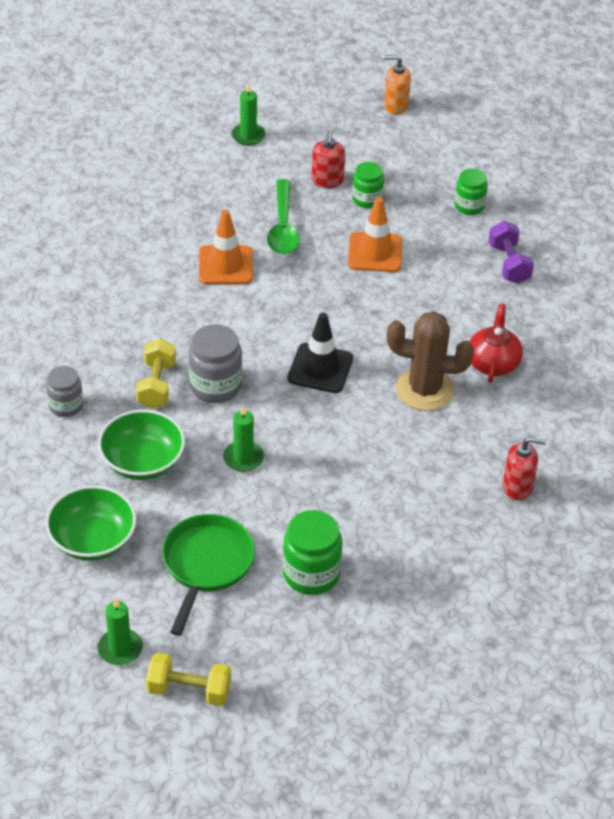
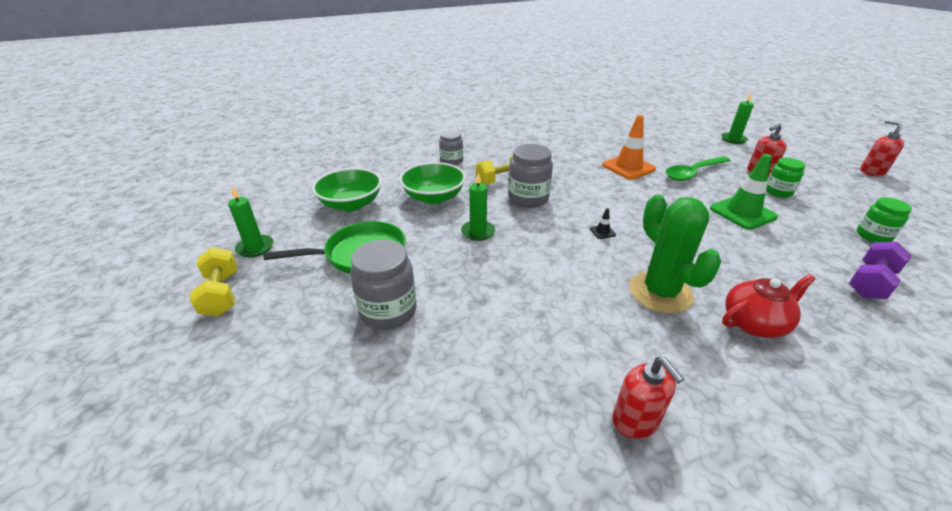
camera: 60 degrees right, 10 degrees down
(311, 574) = (388, 311): green jar -> grey jar
(320, 368) = (602, 232): black traffic cone -> black traffic cone, size x0.41
(375, 253) = (742, 213): orange traffic cone -> green traffic cone
(395, 106) = (872, 172): orange soap dispenser -> red soap dispenser
(424, 390) = (660, 292): brown cactus -> green cactus

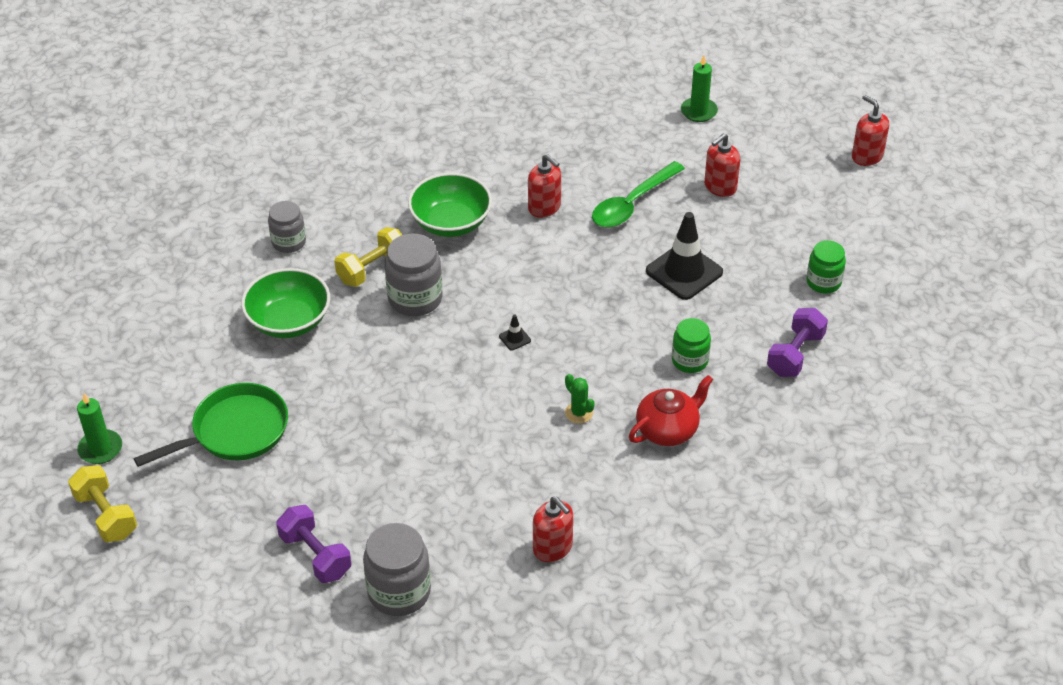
camera: 15 degrees left, 10 degrees up
(351, 204) = (182, 355): green bowl -> green bowl (451, 222)
(377, 369) = (315, 555): none -> purple dumbbell
(388, 311) = (300, 495): grey jar -> grey jar (399, 592)
(478, 232) = (364, 369): green candle -> none
(628, 167) = (544, 207): orange traffic cone -> red soap dispenser
(660, 292) = (579, 413): green cactus -> green cactus, size x0.43
(742, 213) = (684, 272): green traffic cone -> black traffic cone
(778, 192) = (735, 222): green jar -> green jar (689, 361)

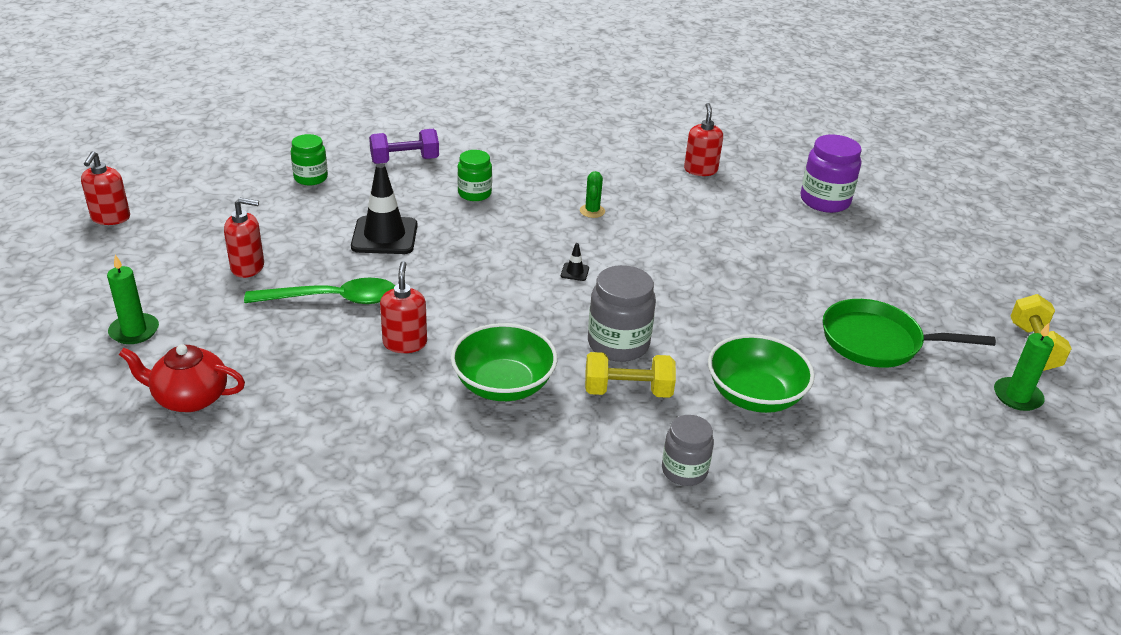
camera: 140 degrees left, 10 degrees down
(315, 555) = (869, 243): purple dumbbell -> none
(399, 592) = (825, 201): grey jar -> purple jar
(668, 430) = (548, 175): red teapot -> red teapot (190, 398)

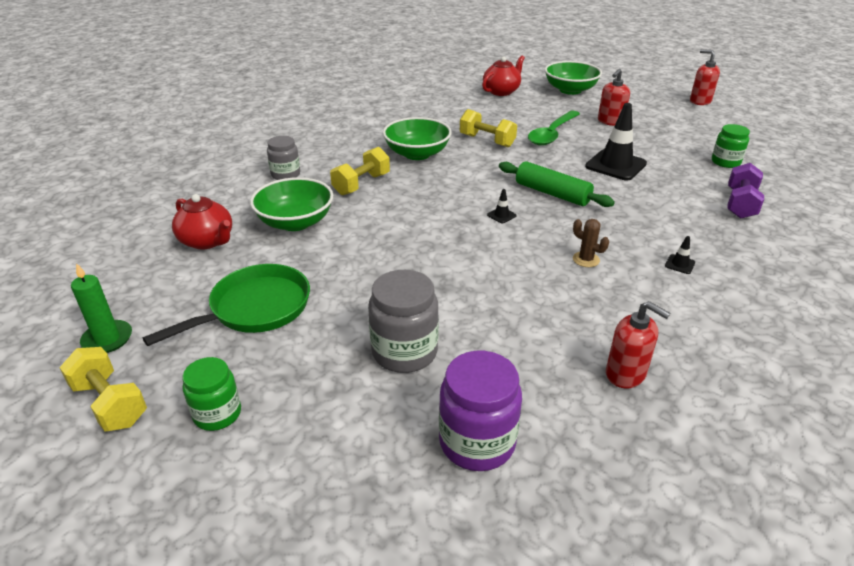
camera: 130 degrees right, 0 degrees up
(134, 331) = (570, 90): green candle -> green bowl
(405, 343) = (487, 141): red soap dispenser -> yellow dumbbell
(474, 193) = (658, 216): green jar -> green jar (217, 414)
(495, 256) = (552, 193): none -> green rolling pin
(545, 172) = (679, 264): none -> black traffic cone
(592, 211) = (586, 259): green cactus -> brown cactus
(618, 344) = (404, 198): grey jar -> grey jar (404, 352)
(863, 437) = (207, 241): none -> red teapot

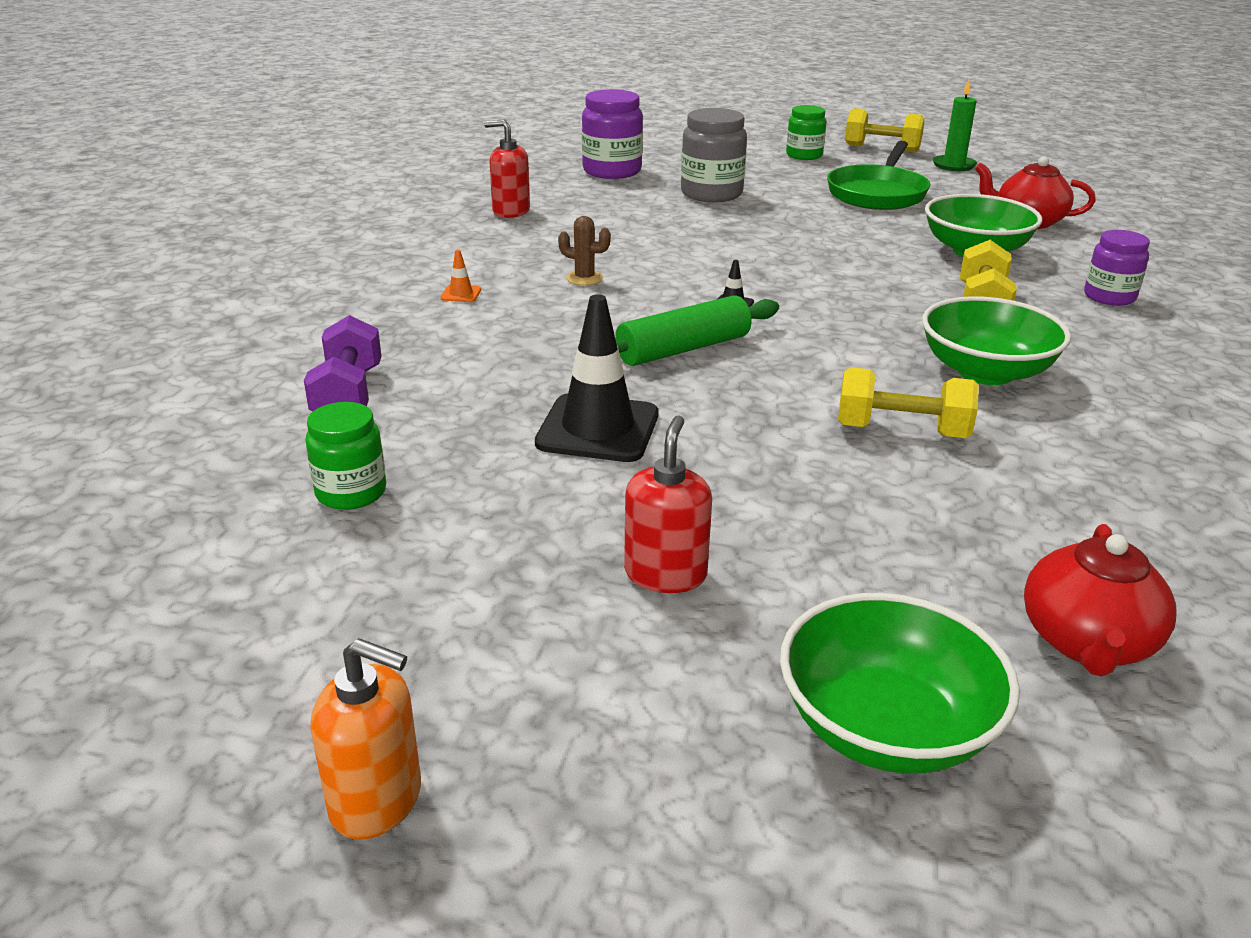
camera: 155 degrees right, 5 degrees down
(285, 175) = (1109, 297): grey jar -> purple jar
(552, 134) = (783, 485): green spoon -> none
(552, 193) = (683, 349): green rolling pin -> green rolling pin turned 45 degrees counterclockwise
(679, 264) = (461, 294): black traffic cone -> orange traffic cone
(700, 101) = (377, 800): red soap dispenser -> orange soap dispenser

